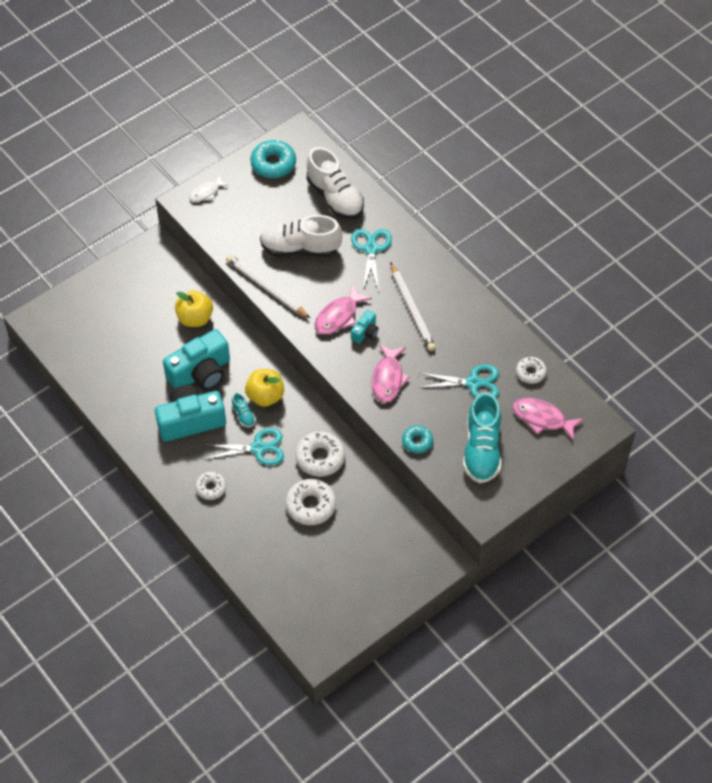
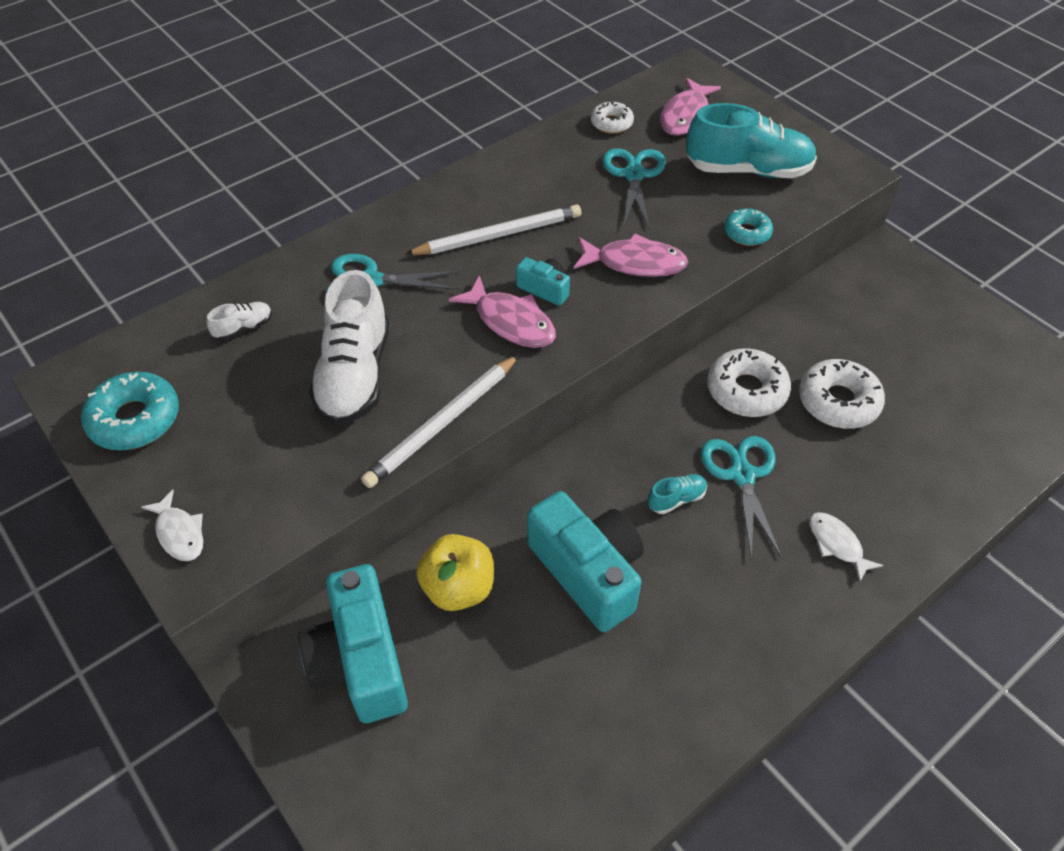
camera: 90 degrees left, 5 degrees down
(190, 421) = (699, 584): turquoise camera -> turquoise camera (360, 660)
(211, 488) = (837, 544): white donut -> white fish
(265, 396) = (633, 467): yellow apple -> none
(335, 197) = (244, 328): white shoe -> white shoe, size x0.43

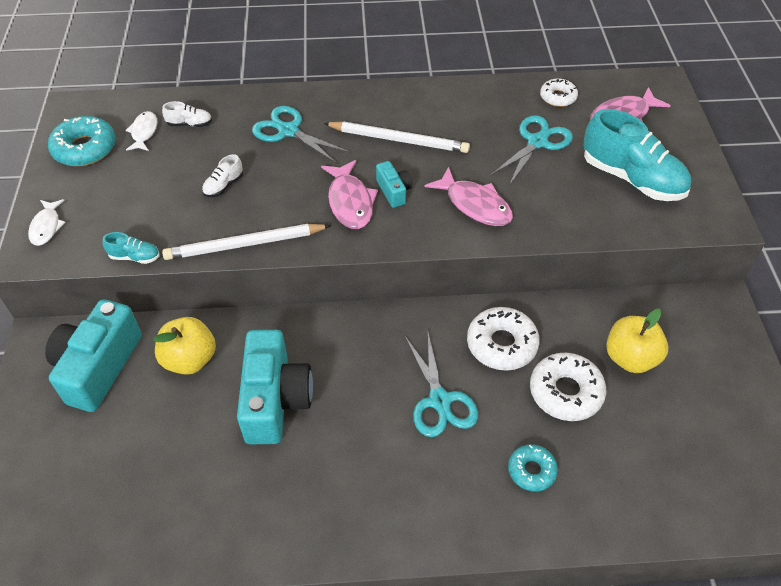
camera: 35 degrees right, 0 degrees up
(355, 375) = (223, 186): white shoe -> white shoe, size x0.43
(676, 499) = (378, 389): turquoise shoe -> turquoise shoe (135, 257)
(742, 475) = (440, 400): turquoise scissors -> turquoise scissors turned 135 degrees clockwise
(747, 233) = (583, 224): turquoise donut -> turquoise donut (531, 470)
(837, 544) = (462, 491): white fish -> white fish (144, 132)
(860, 340) = (630, 358): none -> yellow apple

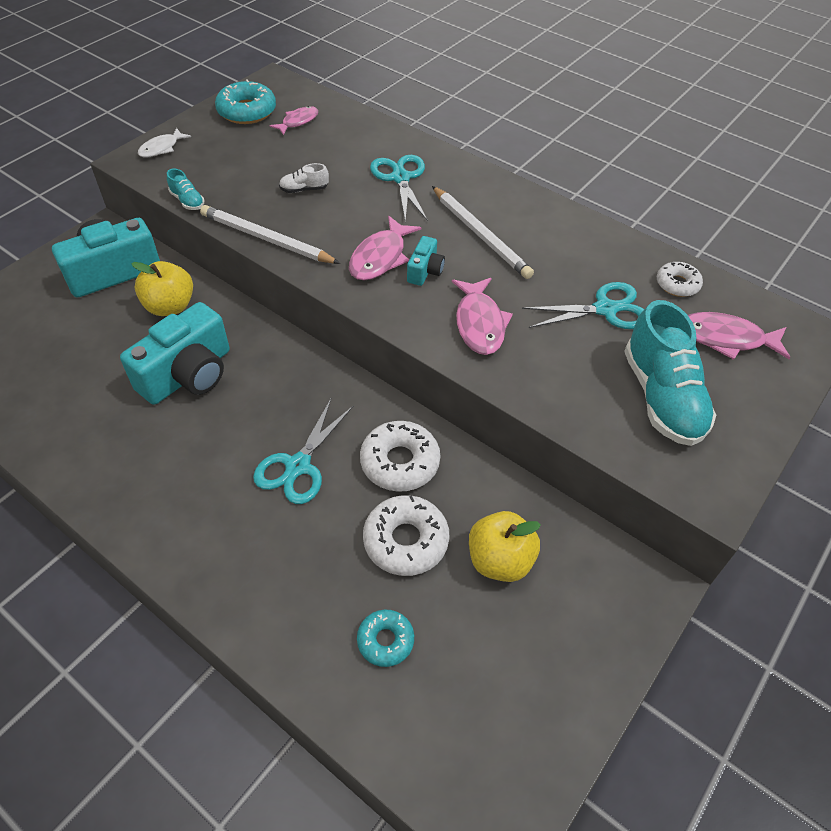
camera: 40 degrees right, 0 degrees up
(144, 132) = (298, 121): white fish -> pink fish
(190, 124) = (336, 133): white shoe -> none
(531, 470) = (300, 576): turquoise donut -> turquoise donut (385, 640)

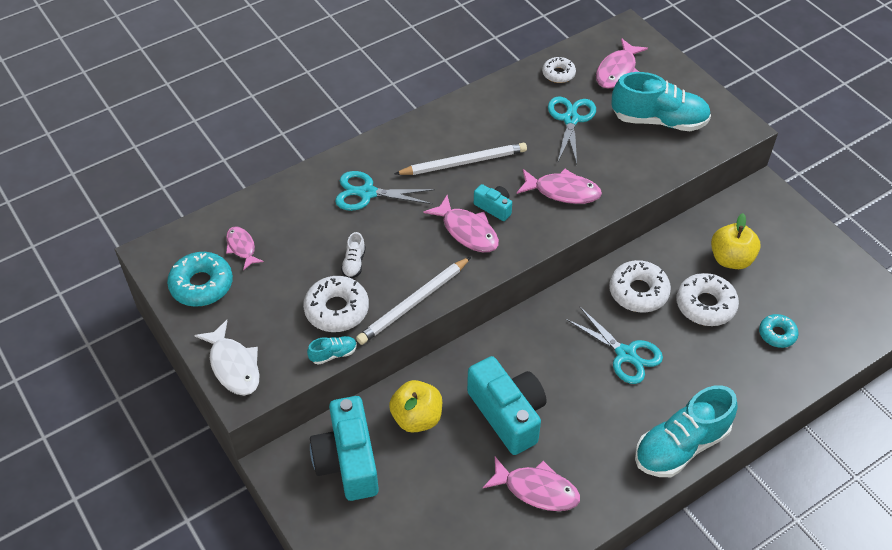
camera: 70 degrees left, 0 degrees up
(94, 417) = (536, 489): none -> pink fish
(161, 148) = (233, 365): white fish -> white fish, size x1.56
(172, 547) = (681, 446): none -> turquoise shoe
(242, 191) = (337, 309): none -> white donut

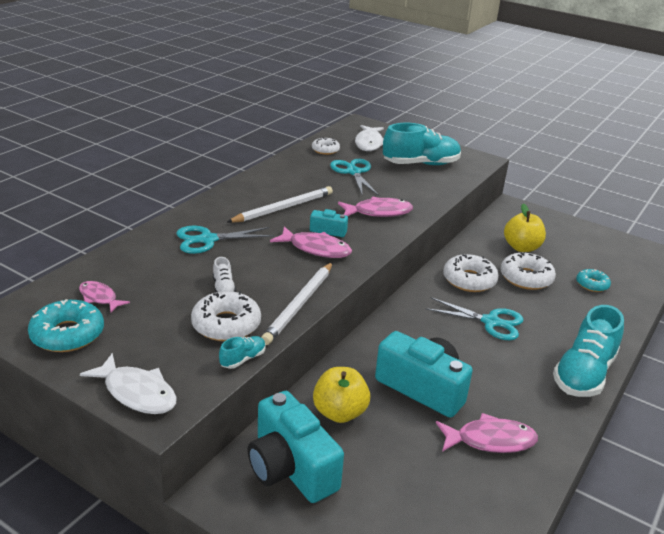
camera: 25 degrees left, 20 degrees down
(617, 71) = (369, 143): pink fish -> white fish

